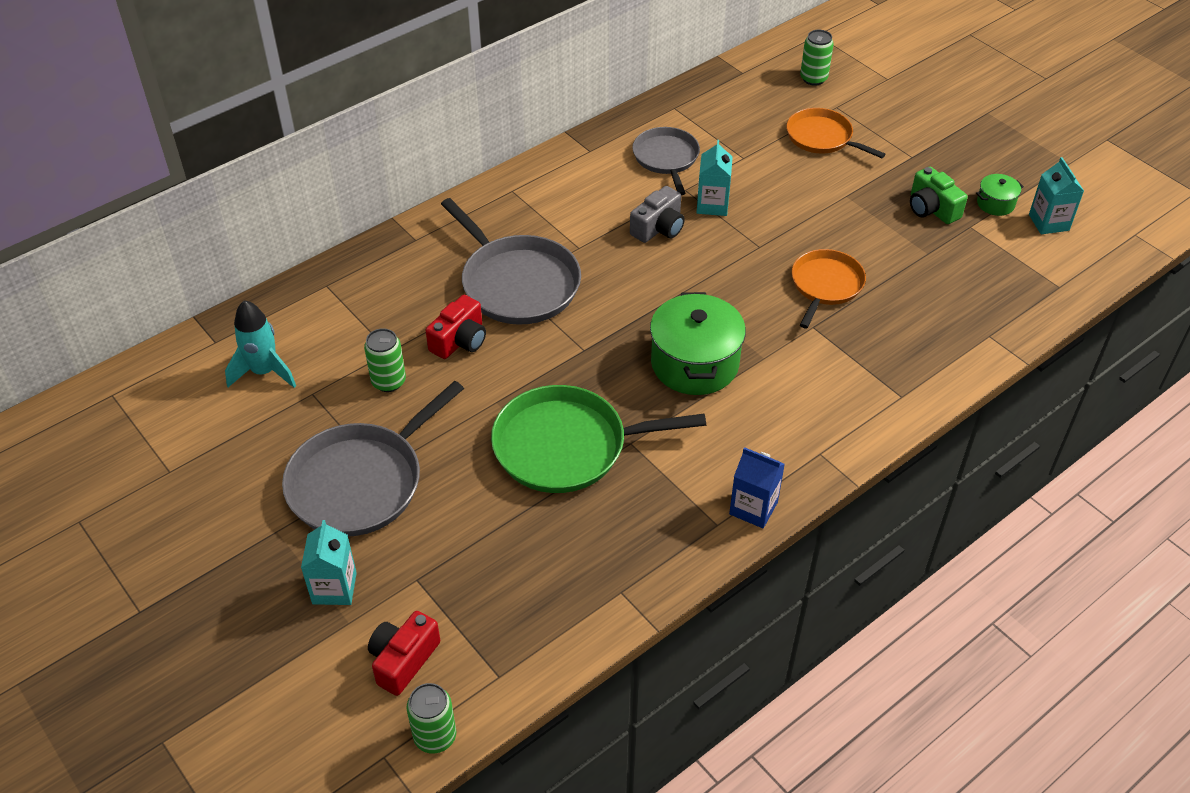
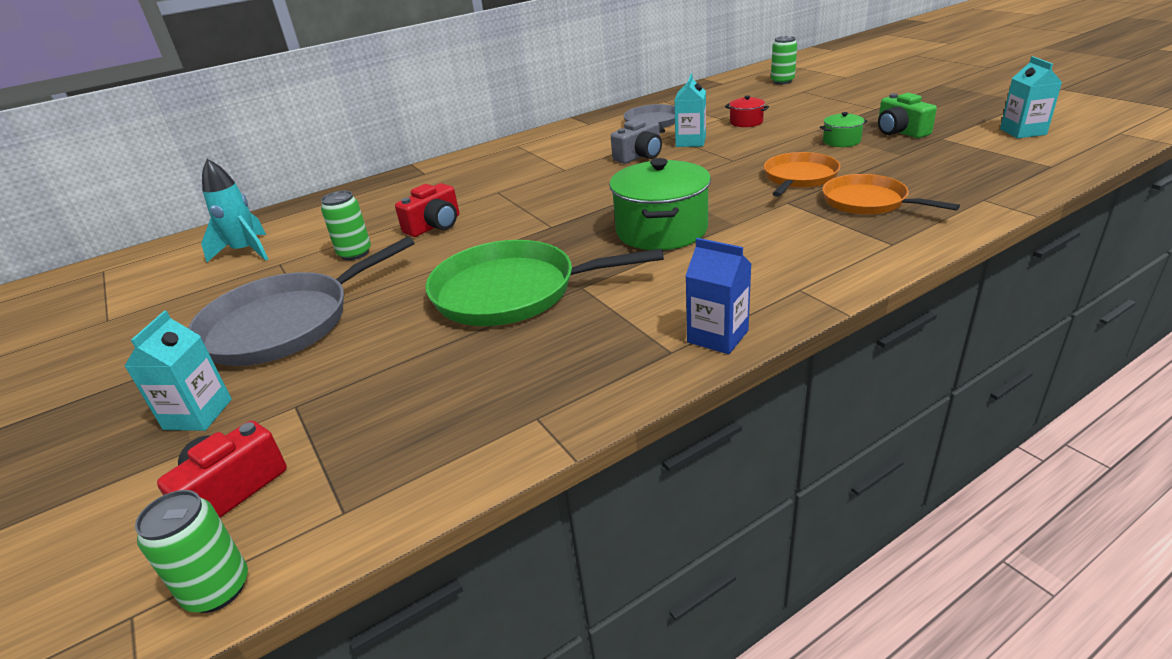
camera: 10 degrees right, 15 degrees down
(517, 283) = (502, 191): grey pan -> none
(772, 169) = (746, 122): none -> red pot
(822, 137) = (791, 105): orange pan -> orange pan (868, 202)
(995, 204) = (963, 125): green pot -> green pot (841, 141)

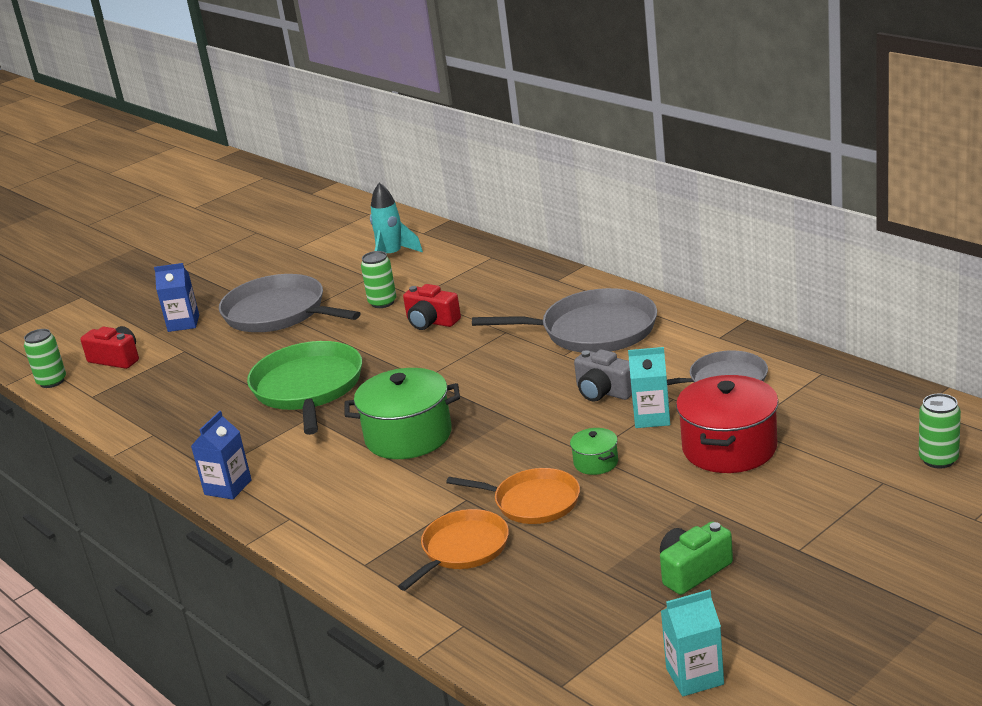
camera: 80 degrees right, 5 degrees down
(198, 414) = (183, 323): turquoise carton -> blue carton
(534, 160) = (593, 330): none -> grey pan
(746, 122) = (729, 448): red pot -> red pot, size x2.09
(841, 141) = (654, 525): green pot -> green pot (596, 462)

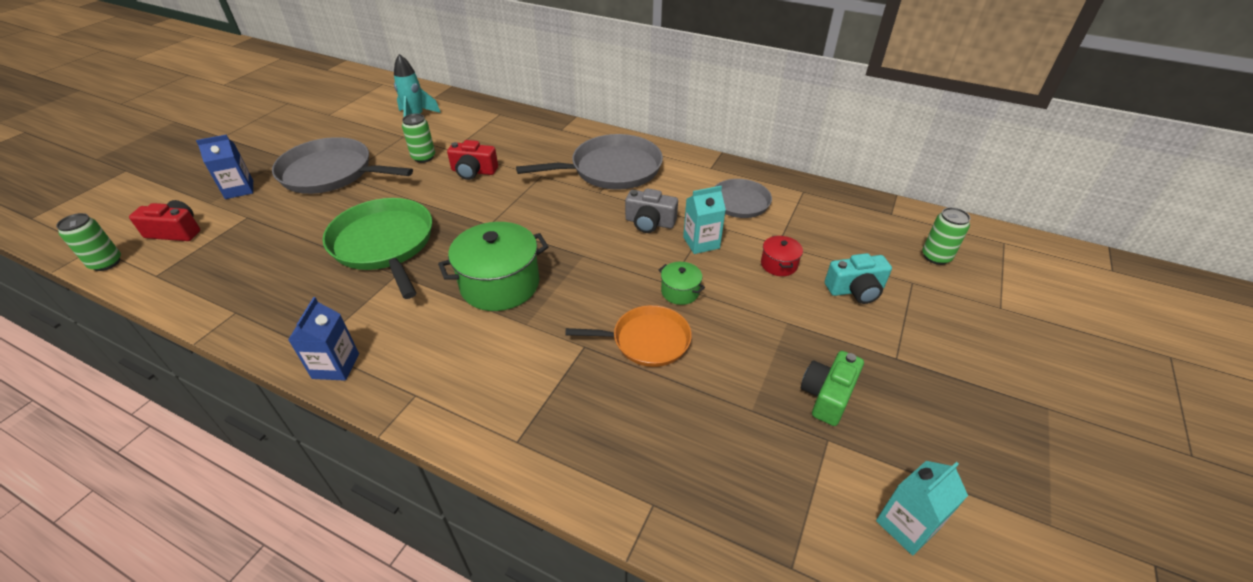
camera: 25 degrees left, 15 degrees up
(462, 549) = (607, 405): orange pan -> none
(729, 448) = (779, 264): red pot -> red pot, size x0.48
(803, 482) = (855, 290): none -> turquoise camera

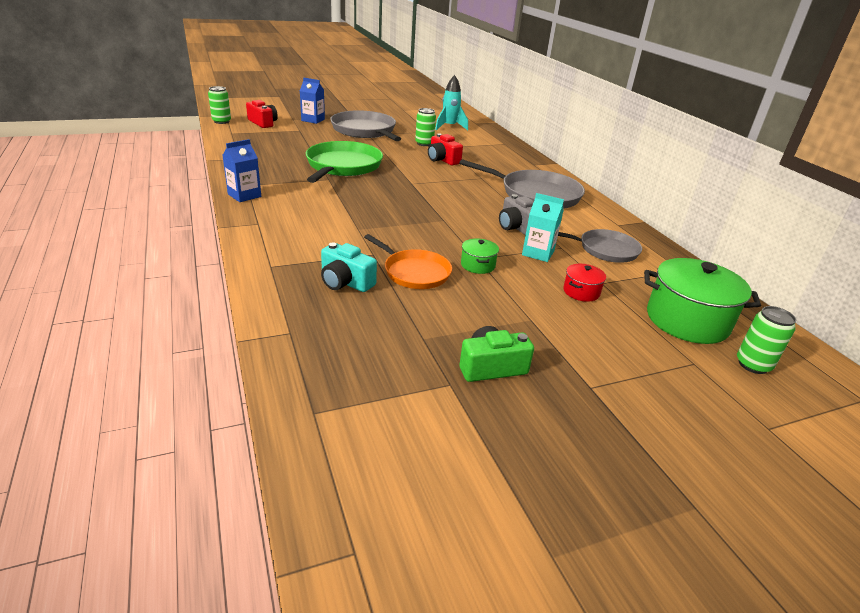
camera: 40 degrees right, 10 degrees down
(500, 284) = (373, 208): green pot -> green pot (687, 320)
(855, 290) = (625, 337): turquoise camera -> turquoise camera (345, 282)
(906, 525) = (426, 458): turquoise carton -> none

